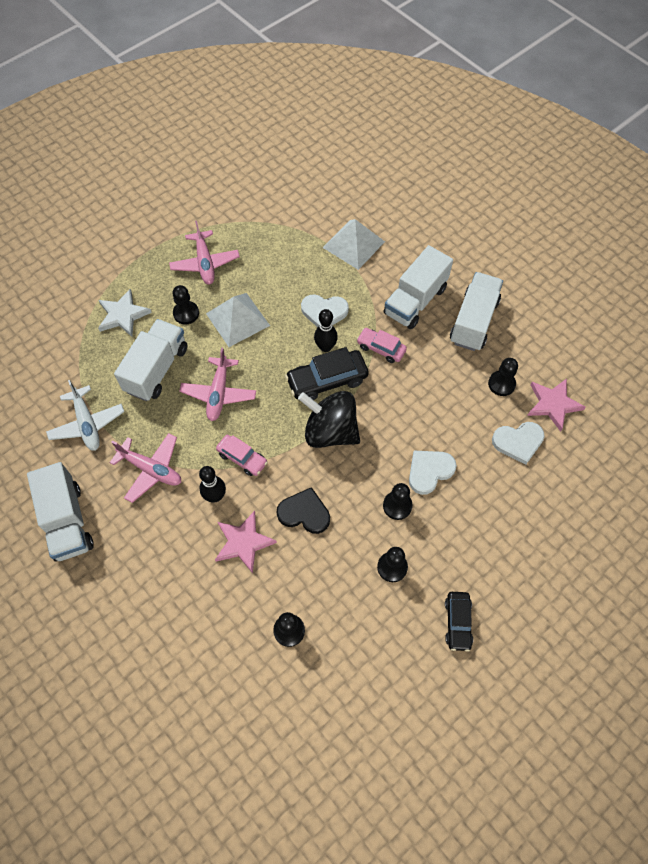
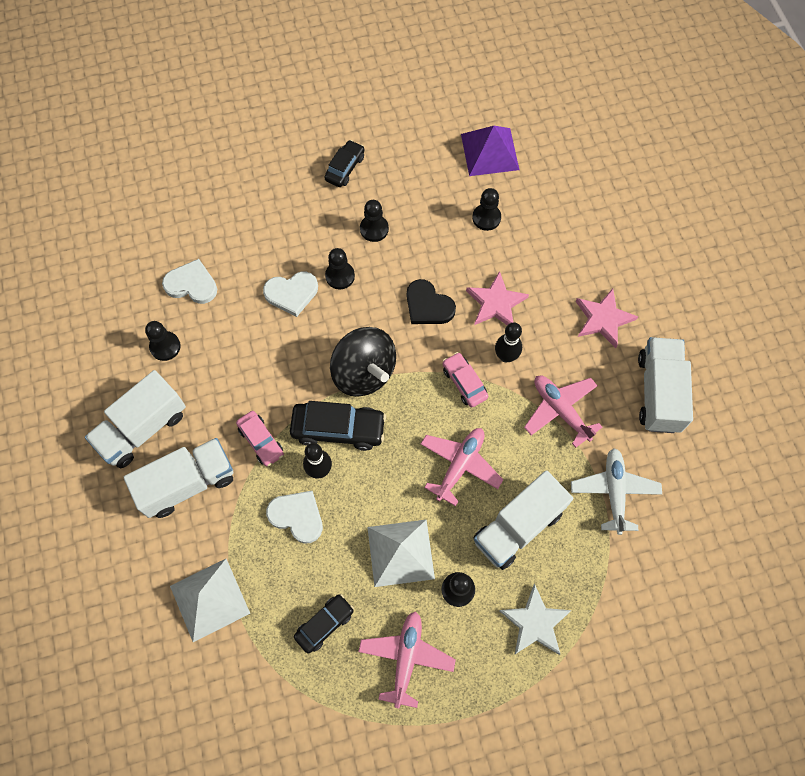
camera: 155 degrees left, 5 degrees up
(269, 260) = (324, 624): none -> black car
(319, 717) = (489, 151): none -> purple pyramid
(553, 404) = (132, 305): pink star -> pink star (603, 319)

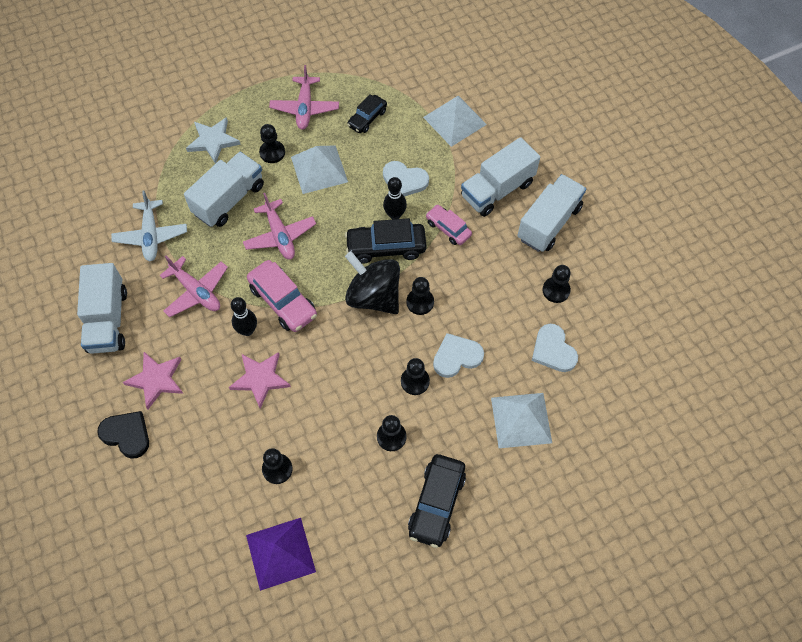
camera: 170 degrees right, 5 degrees down
(192, 284) = (553, 350): white heart -> white heart turned 60 degrees clockwise
(246, 224) = (521, 420): none -> white pyramid
(315, 357) = (420, 302): none -> black pawn
(345, 168) = (437, 503): black car -> black car, size x1.59
(428, 305) = (325, 366): black heart -> black heart (126, 435)
(460, 465) = (280, 235): pink plane -> pink plane turned 45 degrees counterclockwise
(464, 383) = (283, 301): pink car -> pink car, size x1.59

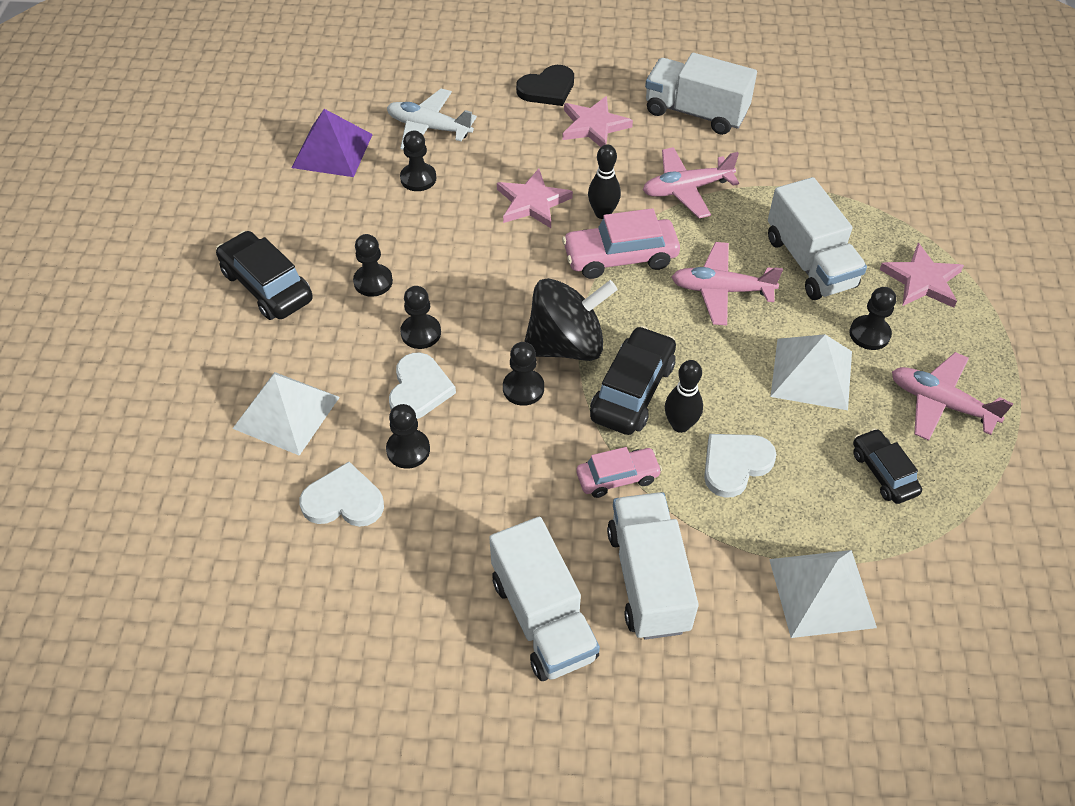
camera: 120 degrees right, 10 degrees down
(151, 235) = (793, 177): white plane -> white plane (429, 128)
(213, 141) = (922, 280): white star -> pink star
(556, 290) = (426, 558): black pawn -> black pawn (408, 450)

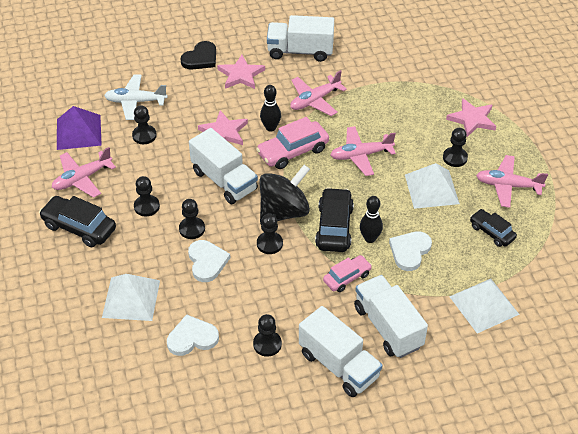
camera: 20 degrees left, 5 degrees down
(305, 217) = (82, 179): none -> pink plane
(408, 450) = (217, 298): black pawn -> black pawn (267, 344)
(809, 262) = (405, 125): white truck -> white truck (224, 180)

